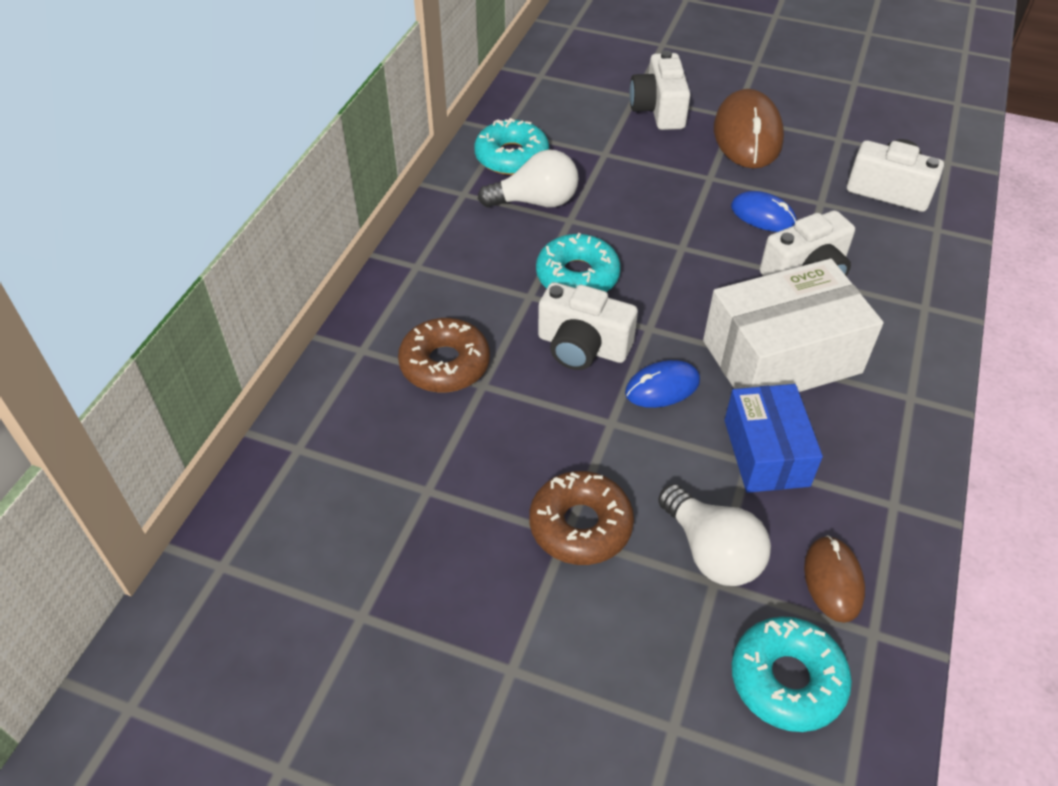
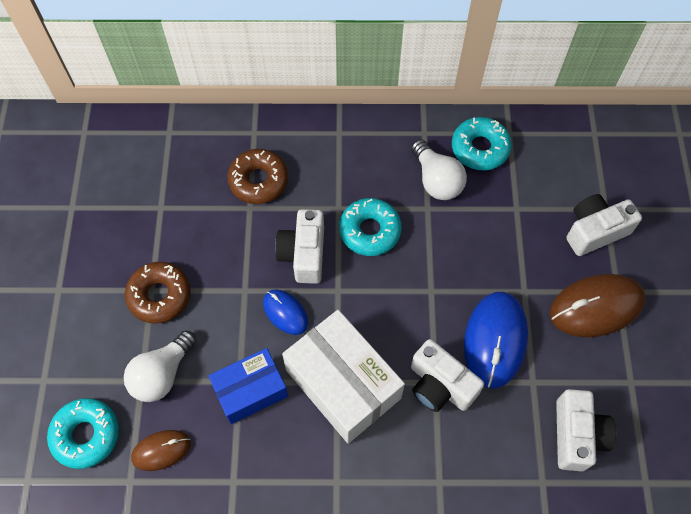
camera: 70 degrees right, 15 degrees up
(763, 215) = (495, 340): blue mouse -> blue mouse, size x1.78

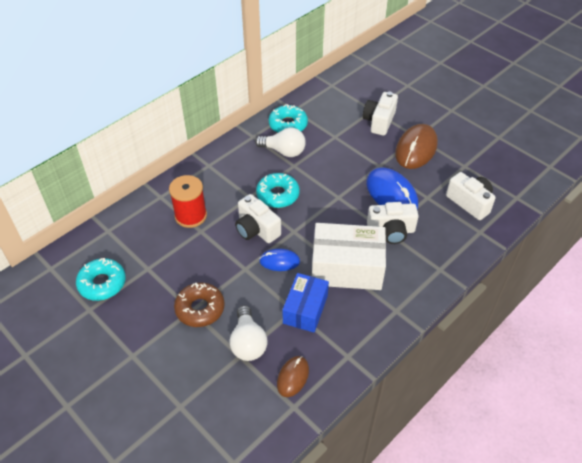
camera: 45 degrees left, 15 degrees down
(86, 435) = (241, 409): turquoise donut -> turquoise donut (102, 283)
(258, 181) = (191, 216): brown donut -> red spool

